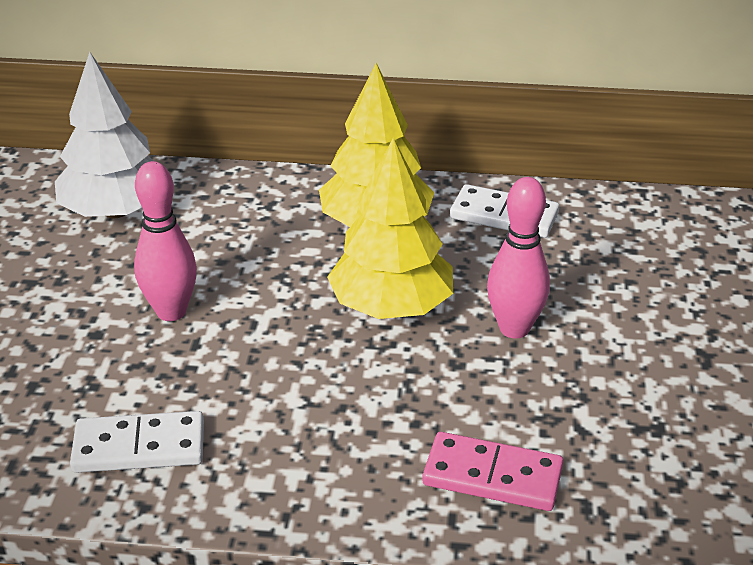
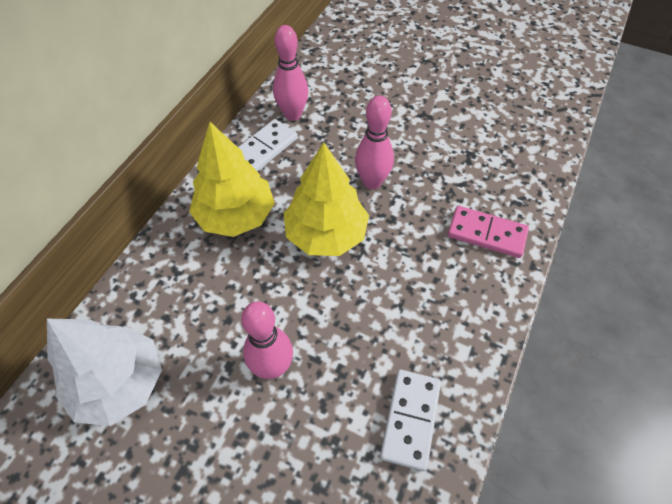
camera: 70 degrees left, 20 degrees up
(492, 476) = (486, 233): pink domino -> pink domino turned 75 degrees clockwise
(589, 223) = (293, 114): none -> pink bowling pin

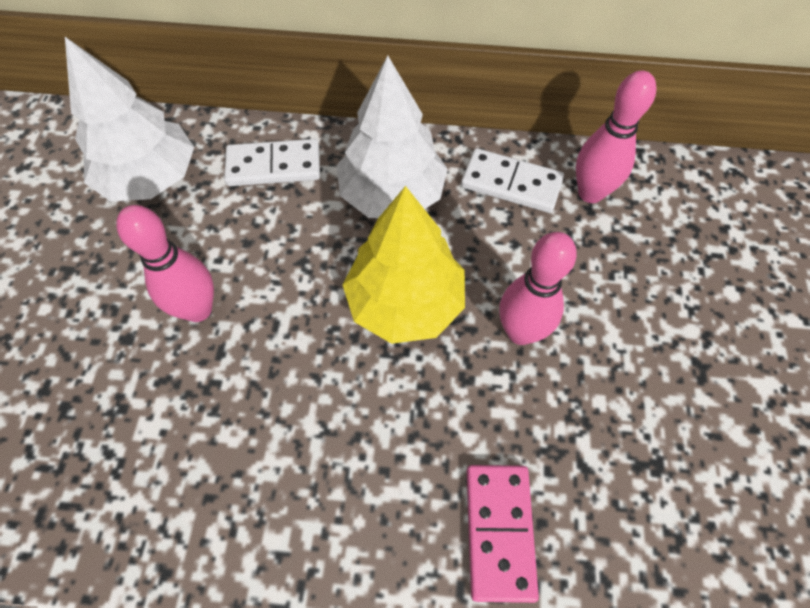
camera: 70 degrees right, 5 degrees up
(235, 215) = (391, 194): yellow tree -> white tree
(410, 419) = (162, 492): white domino -> white domino (274, 166)

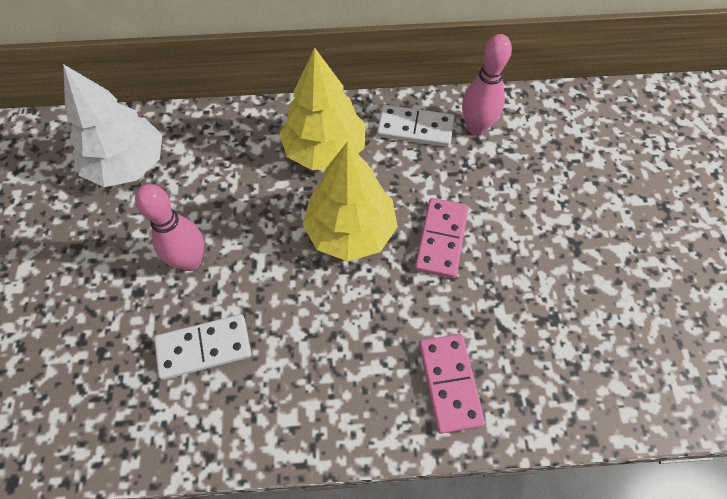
camera: 10 degrees left, 0 degrees up
(274, 166) = (226, 141): white domino -> white domino (204, 348)
(391, 194) = (324, 150): white tree -> yellow tree
(520, 332) = (441, 239): pink bowling pin -> pink domino

